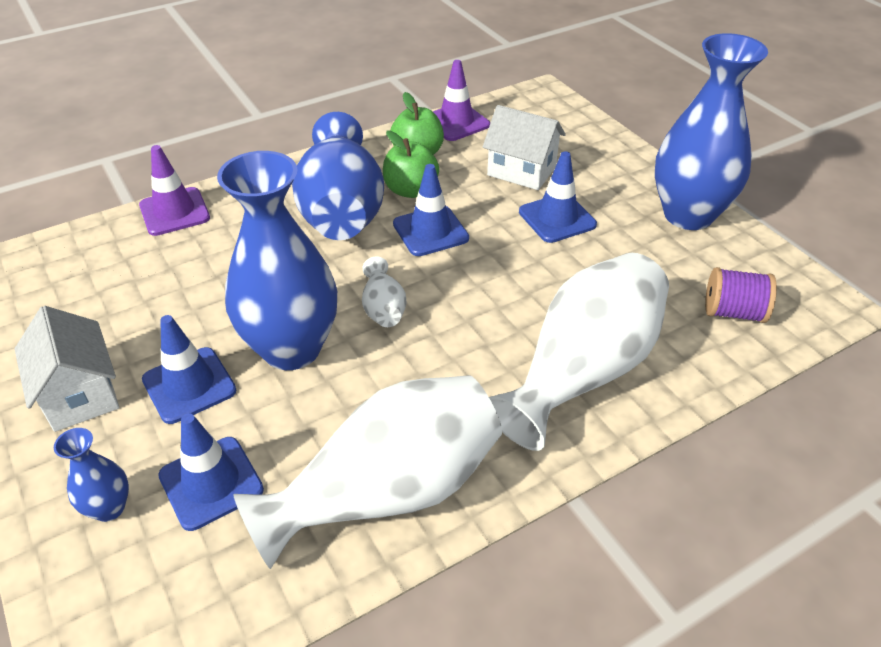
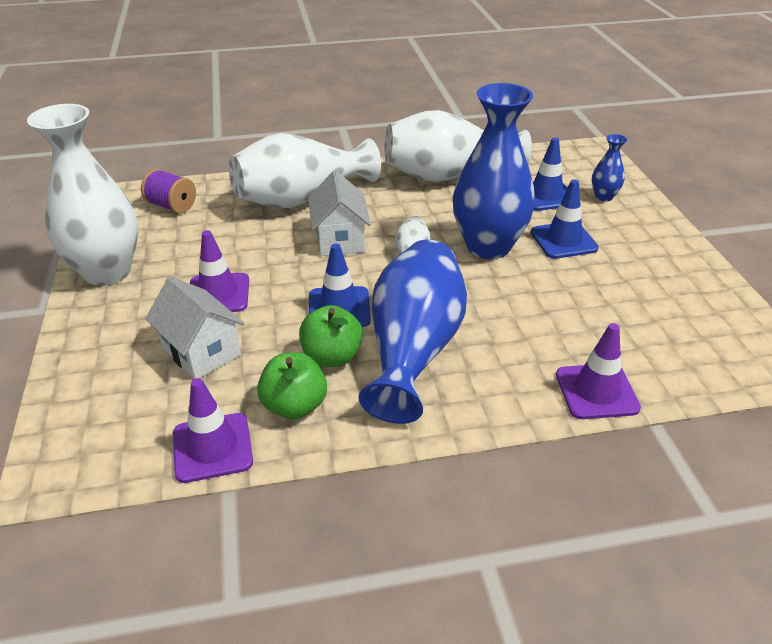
camera: 160 degrees left, 5 degrees down
(80, 394) = (641, 250): white house -> white house (340, 239)
(557, 218) = (218, 294): blue traffic cone -> purple traffic cone
(688, 215) = (107, 272): blue vase -> white vase

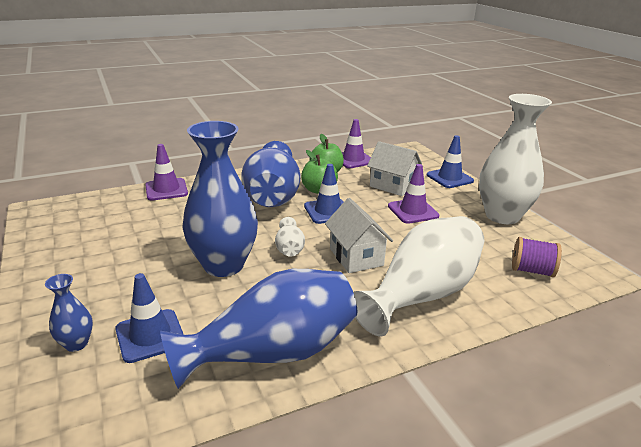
camera: 165 degrees right, 10 degrees down
(448, 176) = (272, 353): white vase -> blue vase
(563, 240) = (150, 279): blue traffic cone -> blue traffic cone (449, 178)

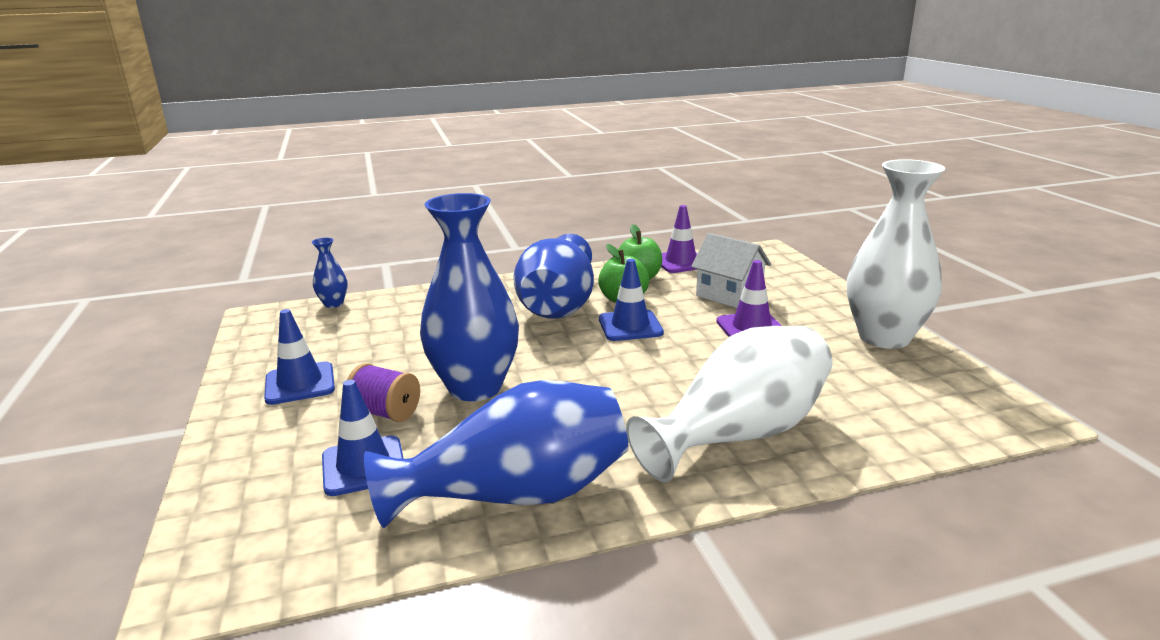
camera: 10 degrees right, 5 degrees down
(76, 344) = (272, 470): blue vase -> blue vase (333, 304)
(166, 189) = (421, 296): purple traffic cone -> none
(289, 249) = (567, 370): white vase -> none
(356, 257) = (656, 383): white house -> none
(449, 178) = (816, 287): blue traffic cone -> blue traffic cone (300, 384)
(531, 270) = (912, 410): purple spool -> purple spool (385, 413)

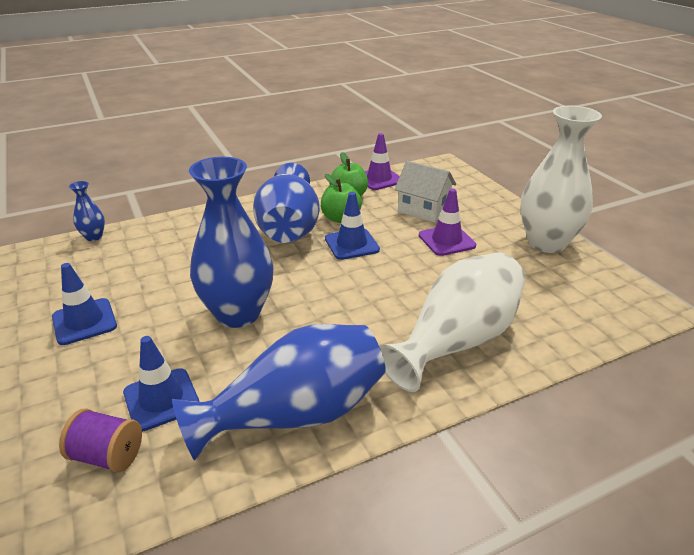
camera: 10 degrees left, 10 degrees up
(385, 413) = (167, 345): purple spool -> purple spool (107, 456)

